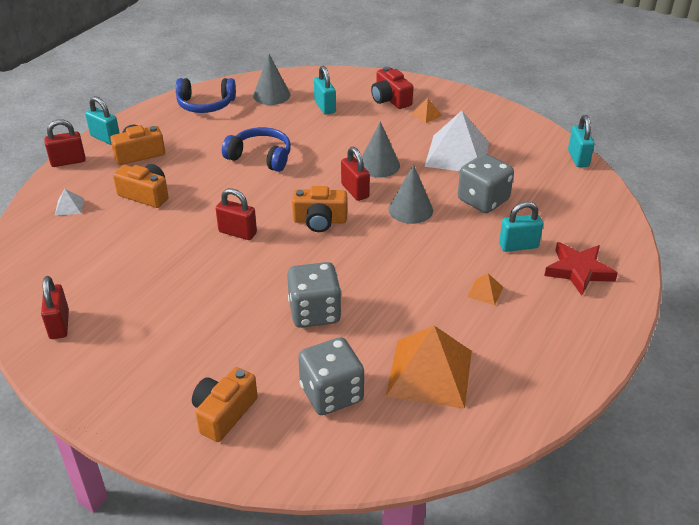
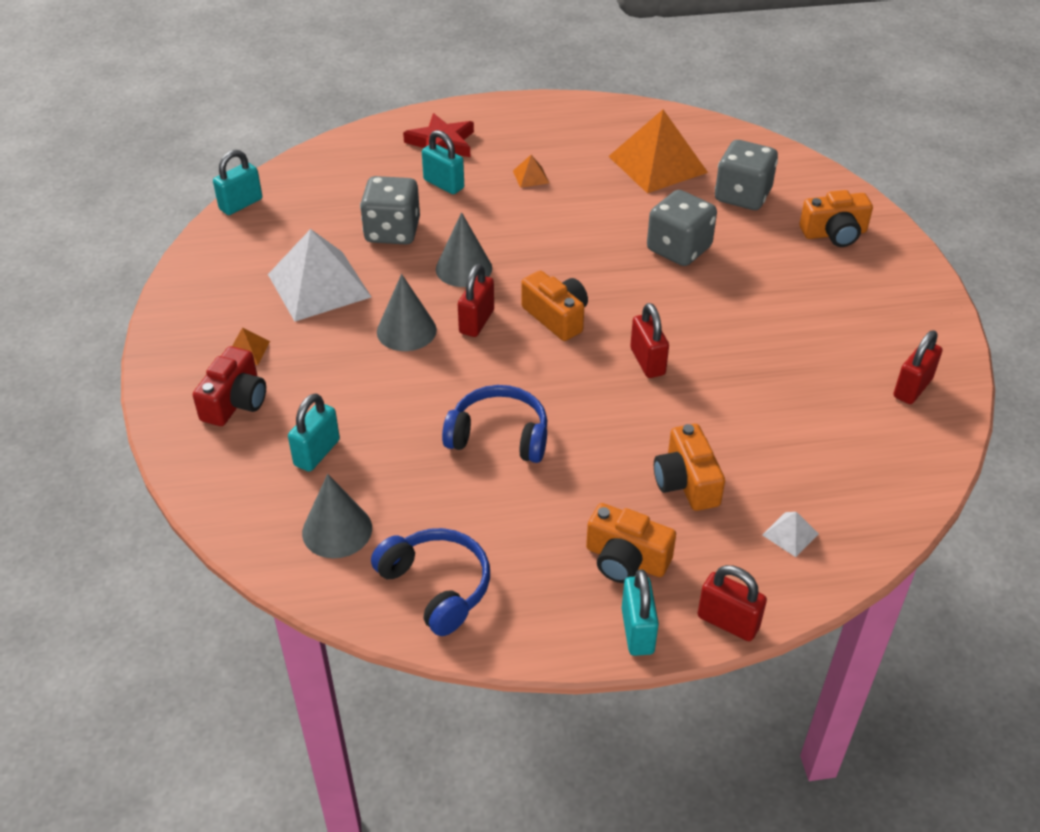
camera: 130 degrees left, 5 degrees up
(260, 157) = (499, 436): blue headphones -> blue headphones turned 120 degrees clockwise

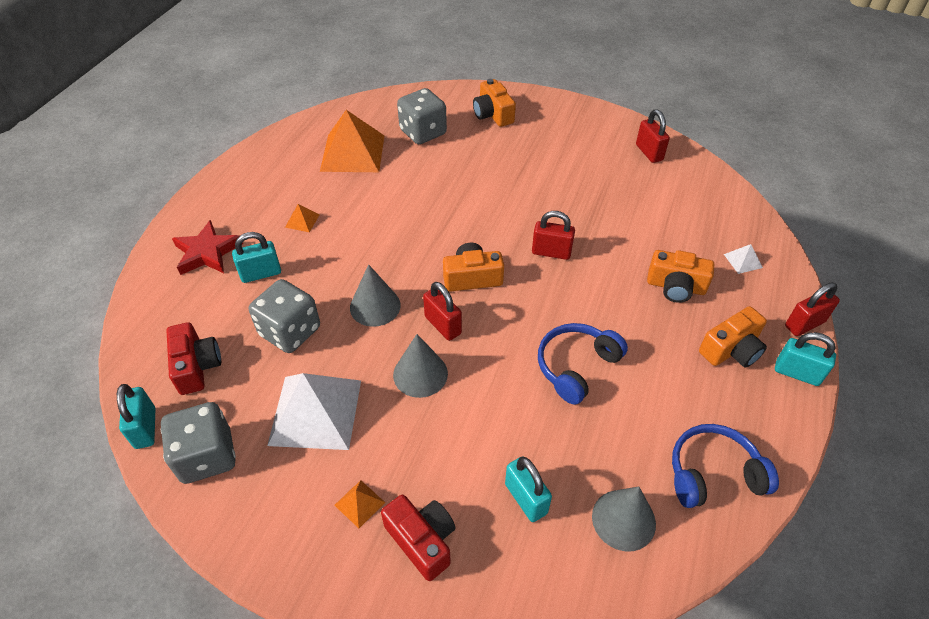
camera: 60 degrees left, 5 degrees up
(316, 199) = (196, 366): none -> red camera
(679, 249) = (450, 185): grey dice -> grey dice (207, 456)
(834, 233) = (493, 114): orange camera -> orange camera turned 135 degrees clockwise

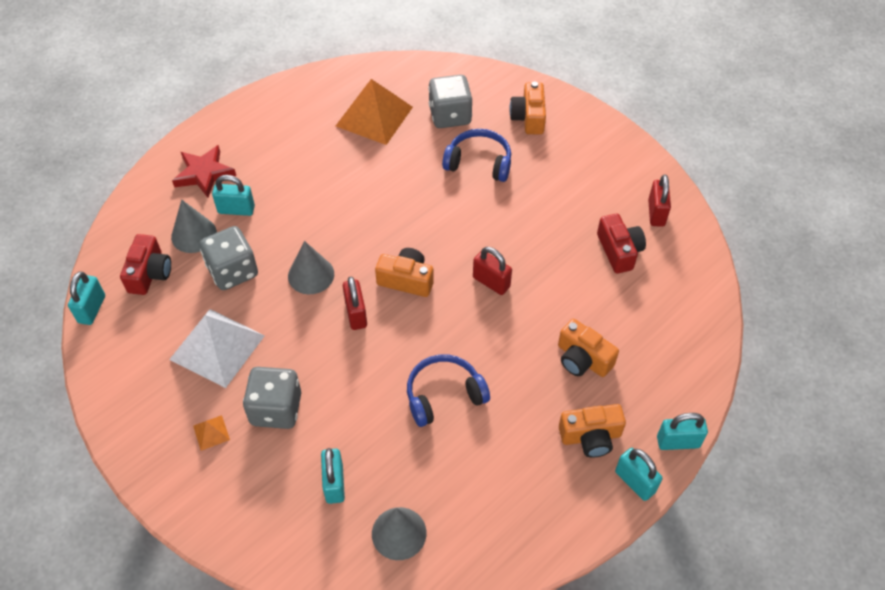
camera: 25 degrees right, 5 degrees up
(207, 456) = (123, 349): grey dice -> grey dice (276, 409)
(302, 221) = (294, 171): orange pyramid -> none
(420, 374) = (313, 349): grey cone -> grey cone (194, 234)
(422, 540) = (240, 480): red camera -> red camera (619, 251)
(713, 474) = (496, 531): blue headphones -> blue headphones (479, 163)
(743, 261) = (666, 359): white pyramid -> none
(804, 324) = (678, 442): red padlock -> turquoise padlock

